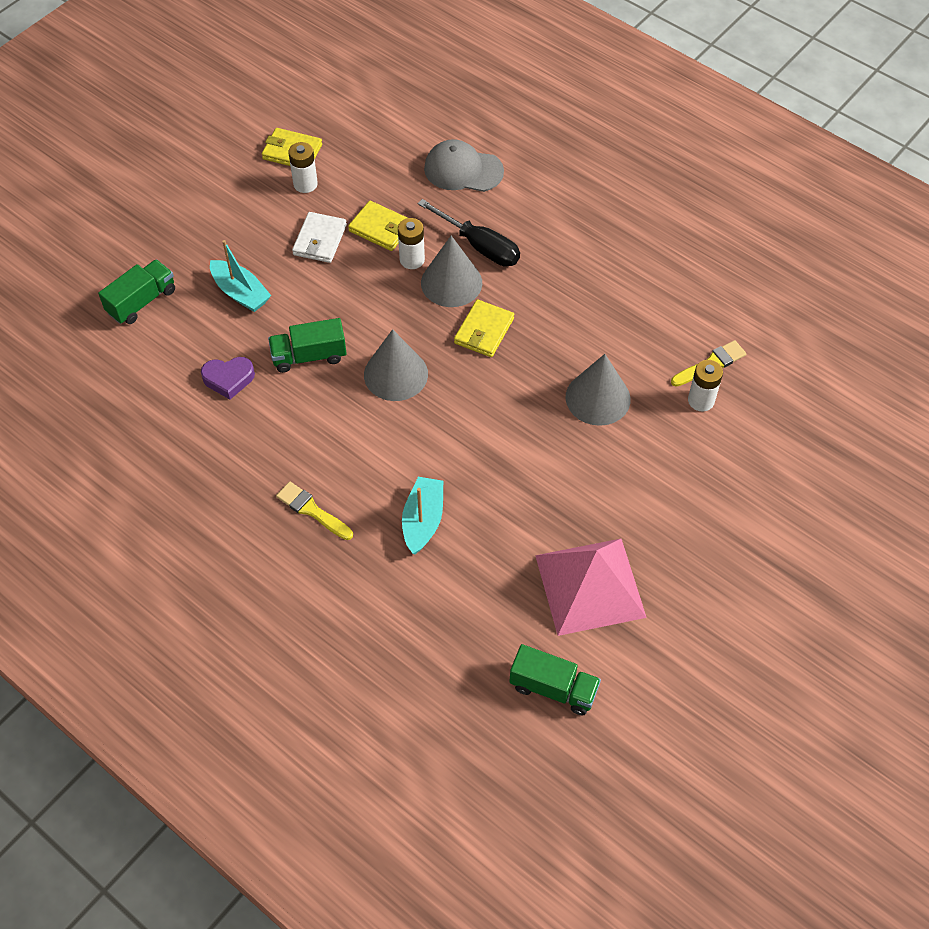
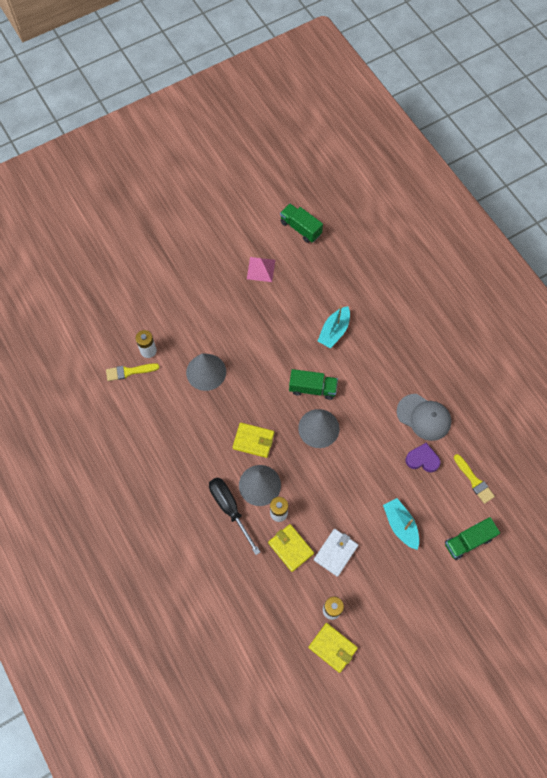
camera: 160 degrees left, 10 degrees up
(309, 356) = (368, 459): green truck -> green truck (312, 388)
(312, 510) = (393, 357): yellow brush -> yellow brush (474, 481)
(463, 170) = (214, 582): grey cap -> grey cap (424, 417)
(484, 331) = (253, 441): yellow wallet -> yellow wallet turned 60 degrees clockwise
(590, 586) = (261, 269): pink pyramid -> pink pyramid, size x0.53

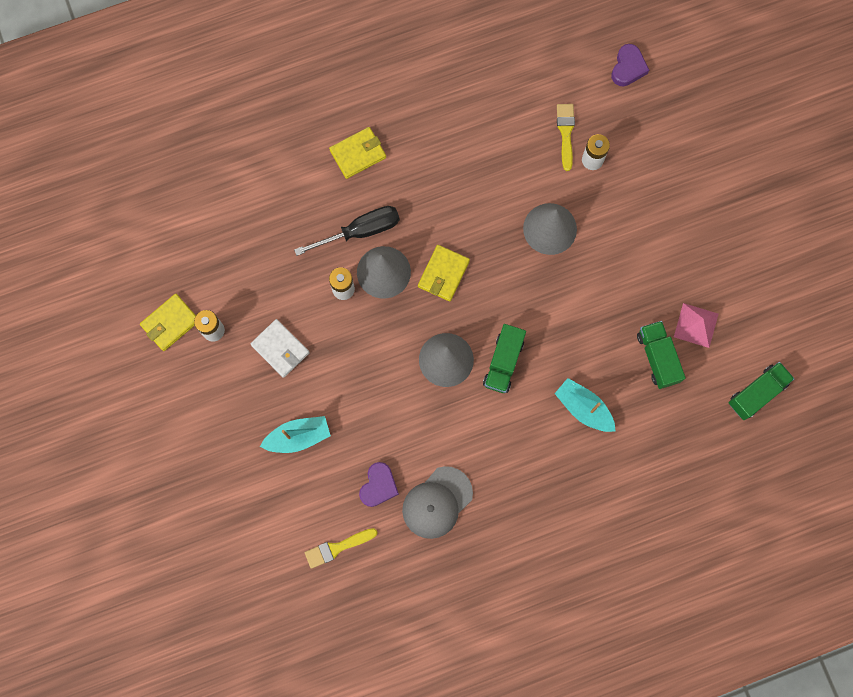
camera: 100 degrees right, 10 degrees up
(72, 336) = (628, 68): none -> purple heart
(290, 548) = (297, 296): yellow wallet -> yellow wallet (358, 154)
(468, 541) = (261, 518): green truck -> green truck (657, 357)

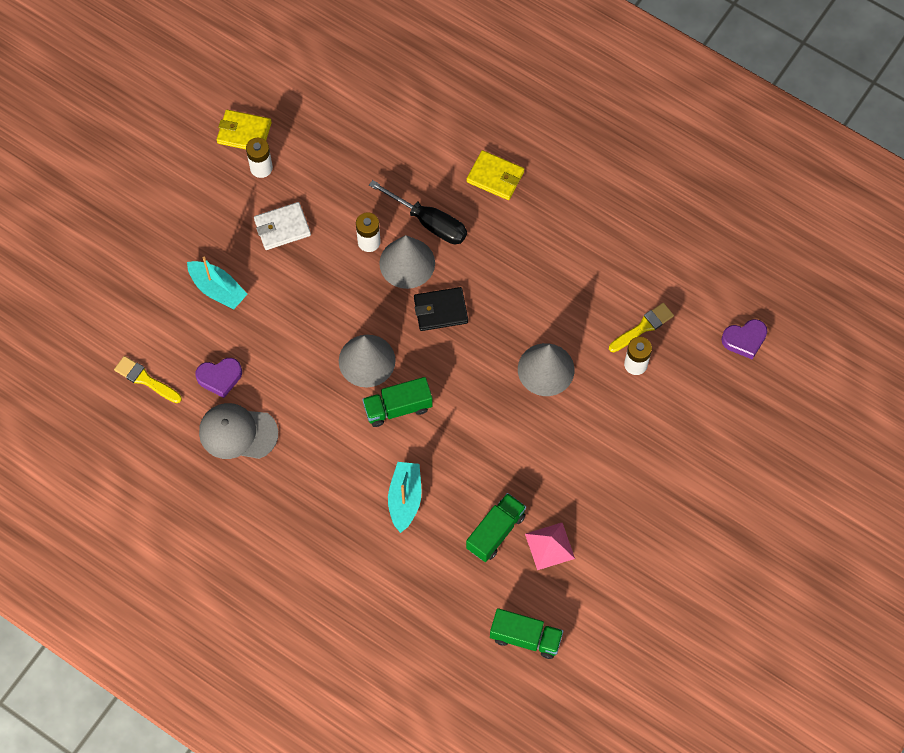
camera: 55 degrees right, 10 degrees down
(280, 349) = (282, 227): white wallet -> white wallet turned 60 degrees clockwise
(443, 274) = (440, 310): yellow wallet -> black wallet

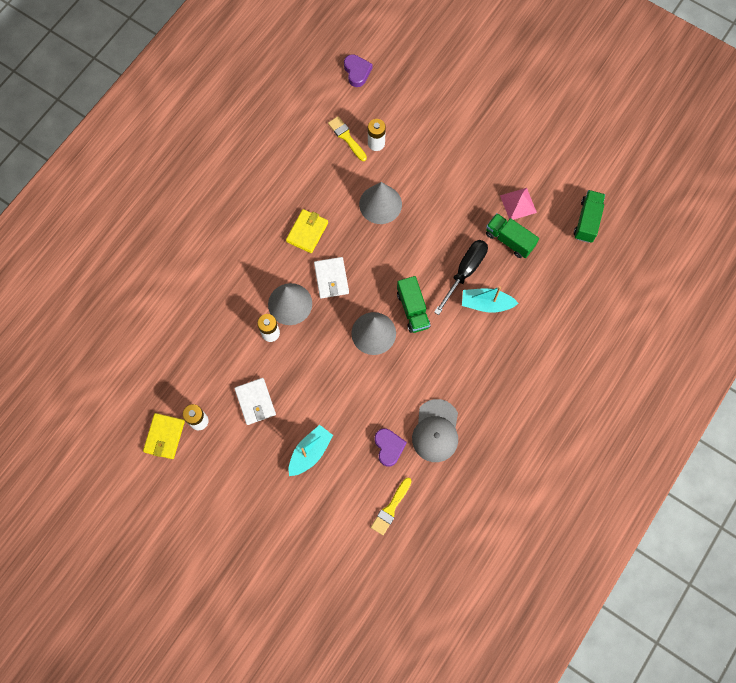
camera: 90 degrees left, 5 degrees up
(429, 222) = (255, 287): black screwdriver -> black screwdriver (465, 271)
(440, 310) = (331, 278): black wallet -> white wallet
(495, 177) = (217, 238): yellow wallet -> yellow wallet (307, 232)

